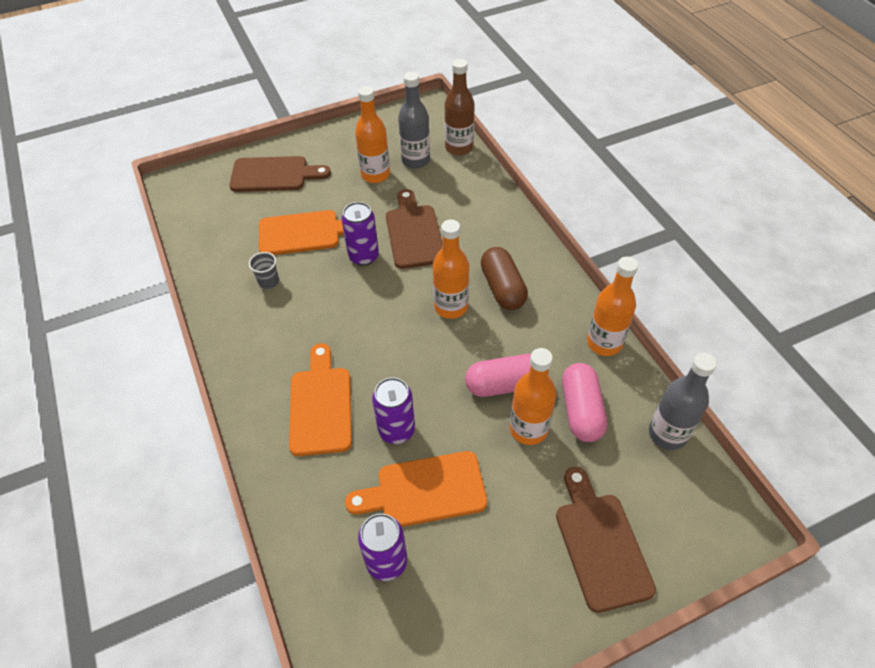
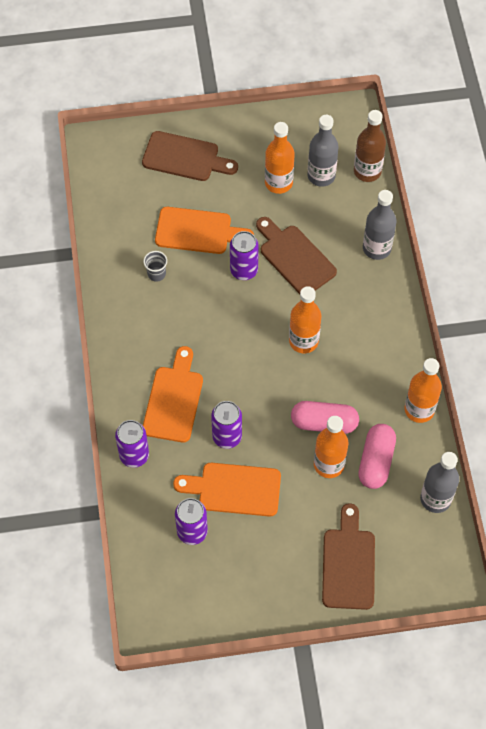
camera: 15 degrees right, 10 degrees up
(286, 484) = (134, 455): none -> purple can
(413, 233) = (294, 258): brown cutting board -> brown cutting board turned 45 degrees counterclockwise
(494, 206) = (376, 248): none -> grey bottle
(502, 288) = (354, 335): brown capsule -> none

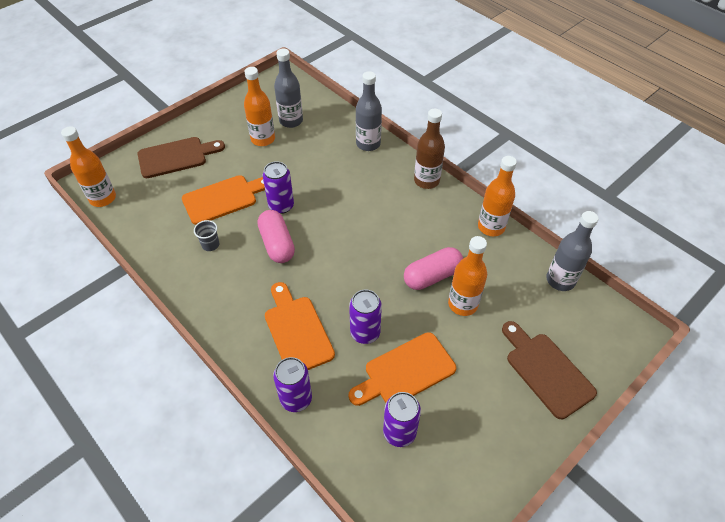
camera: 35 degrees left, 10 degrees down
(294, 258) = (314, 178): brown cutting board -> none
(303, 341) = (367, 228): orange bottle -> orange bottle (103, 198)
(367, 171) = (321, 104): brown bottle -> brown bottle (426, 181)
(376, 461) = (494, 280): pink capsule -> pink capsule (277, 244)

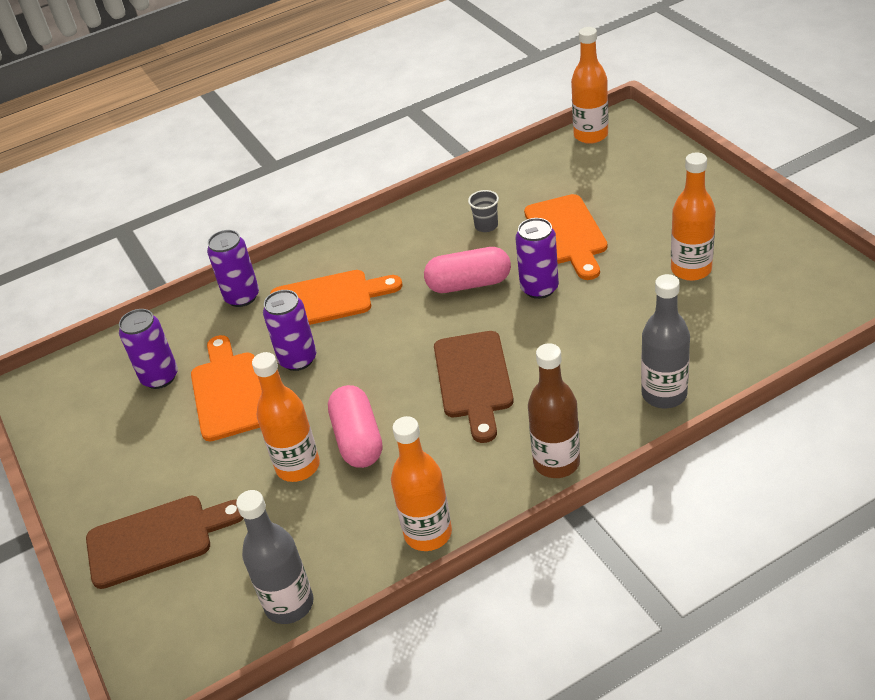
camera: 110 degrees right, 10 degrees down
(176, 157) = (661, 187): brown cutting board -> brown cutting board (474, 380)
(291, 121) = (735, 301): grey bottle -> none

